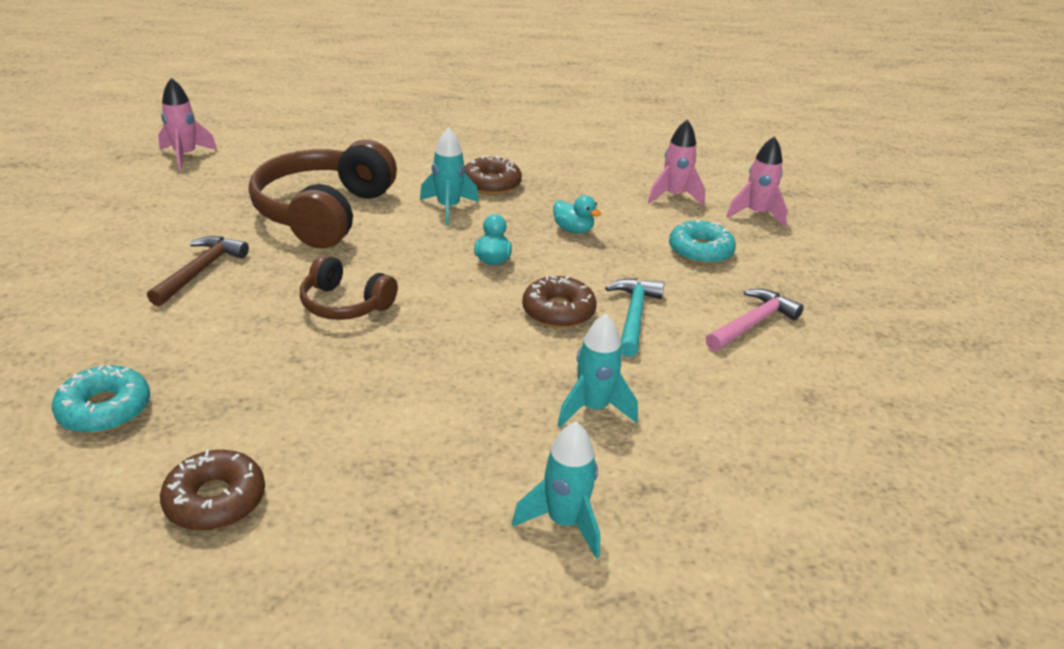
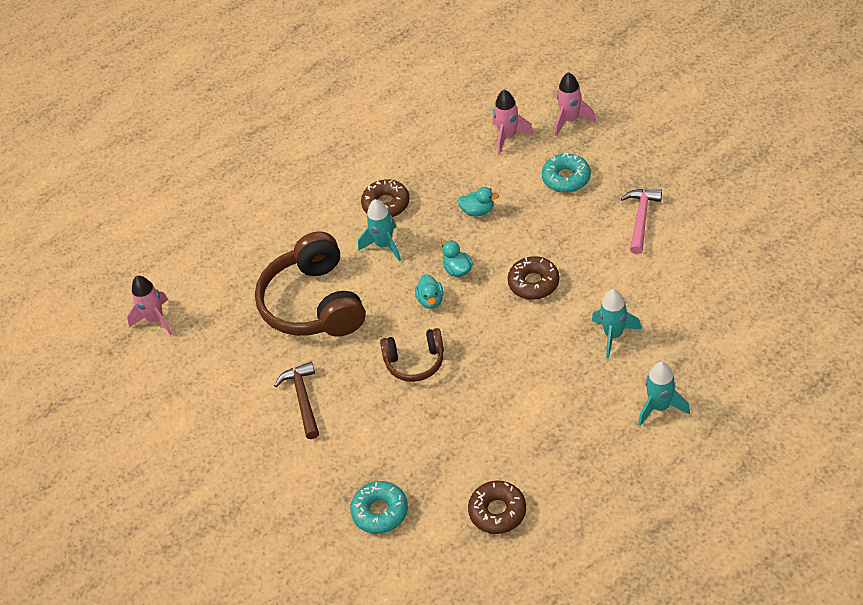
camera: 25 degrees left, 15 degrees up
(432, 267) = (431, 300): none -> turquoise duck
(633, 316) = (576, 257): turquoise hammer -> none

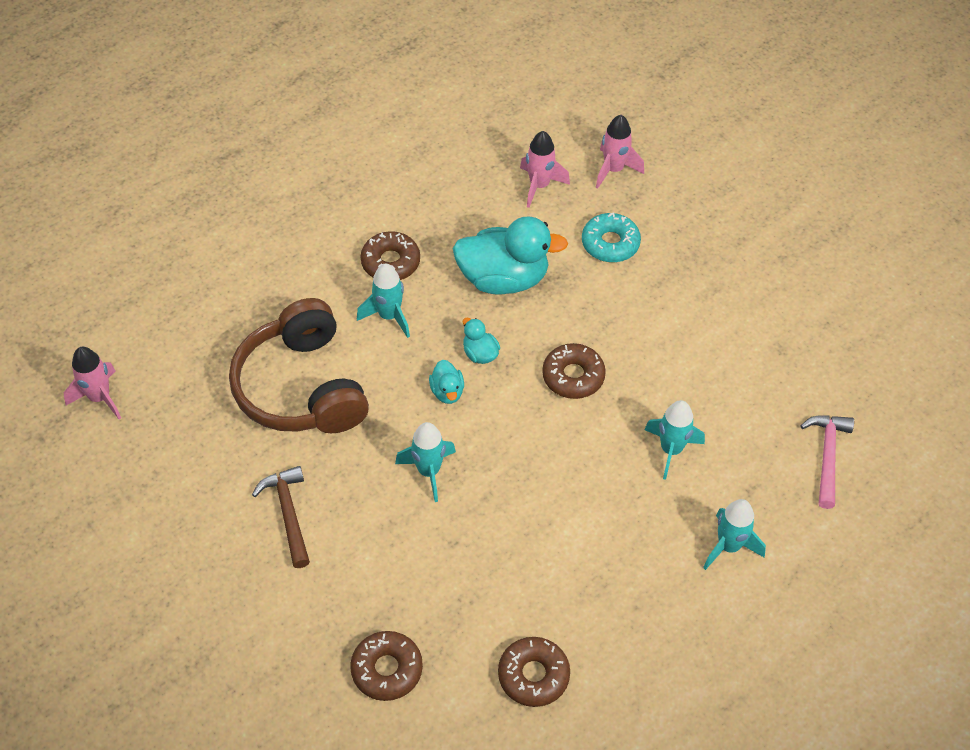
camera: 10 degrees left, 5 degrees up
(380, 511) = (387, 669): turquoise donut -> brown donut
(415, 362) = (428, 471): brown headphones -> turquoise rocket
(478, 211) = (503, 279): turquoise duck -> turquoise duck, size x2.20
(641, 219) = (701, 301): pink hammer -> pink hammer (827, 456)

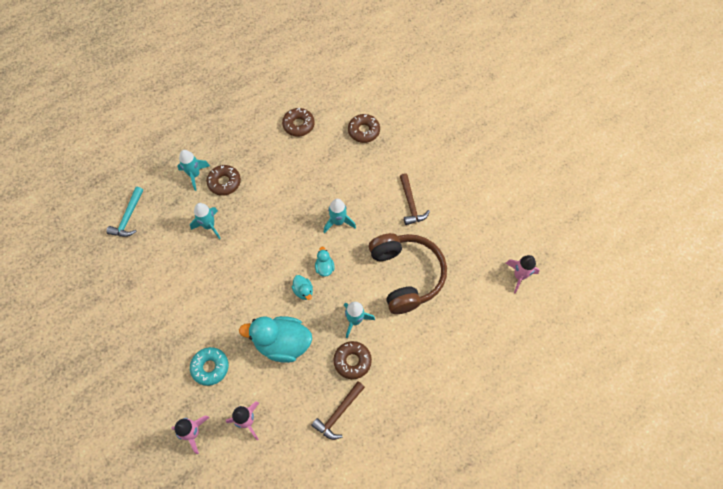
camera: 175 degrees left, 10 degrees up
(408, 200) = (338, 413): none -> brown hammer
(573, 376) = (252, 273): brown donut -> brown donut (224, 182)
(827, 456) = (128, 217): pink hammer -> turquoise hammer

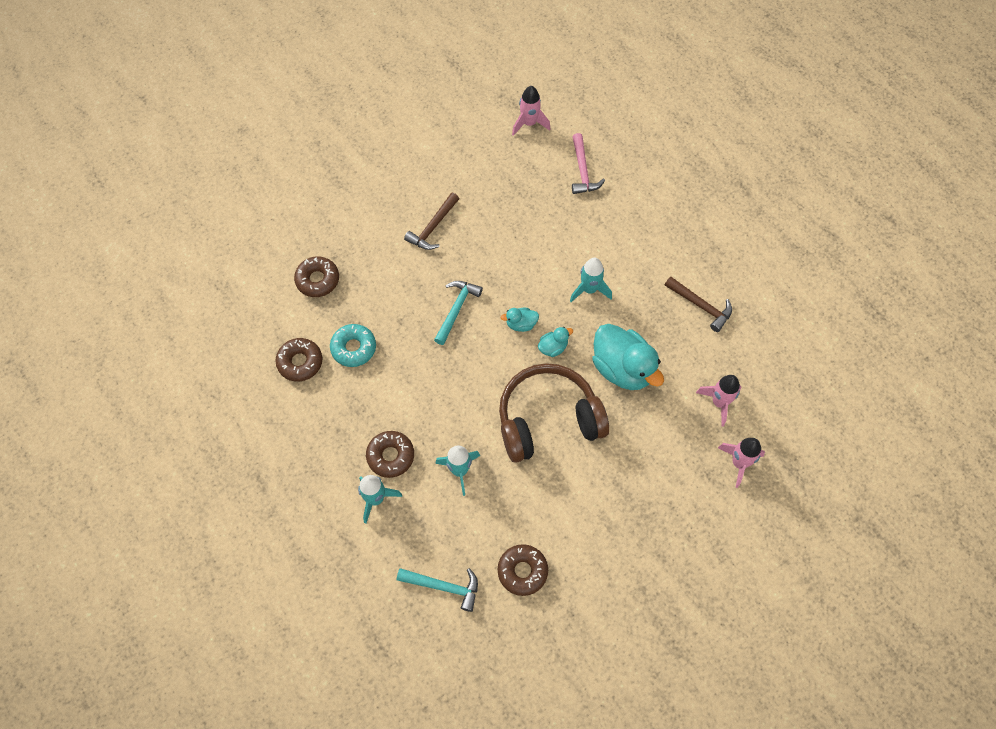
camera: 90 degrees left, 0 degrees up
(210, 367) = (658, 451): turquoise donut -> turquoise donut (353, 348)
(282, 343) = (622, 368): turquoise duck -> turquoise duck turned 45 degrees counterclockwise
(338, 222) = (456, 309): turquoise rocket -> turquoise hammer
(352, 361) = (639, 292): brown donut -> brown donut (522, 571)
(406, 275) = (530, 235): brown headphones -> brown headphones (548, 420)
(411, 204) = (433, 227): brown hammer -> brown hammer turned 135 degrees clockwise
(473, 319) = (583, 171): none -> pink hammer

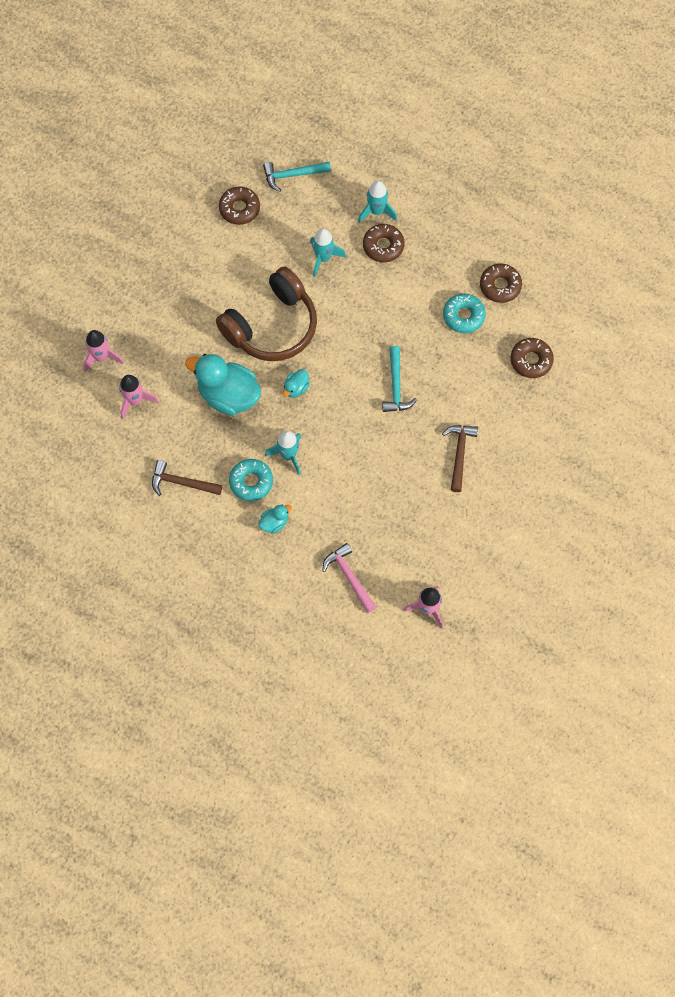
camera: 155 degrees right, 5 degrees up
(521, 324) = (333, 397): turquoise duck -> turquoise duck (274, 523)
(634, 280) = (251, 482): none -> turquoise donut

